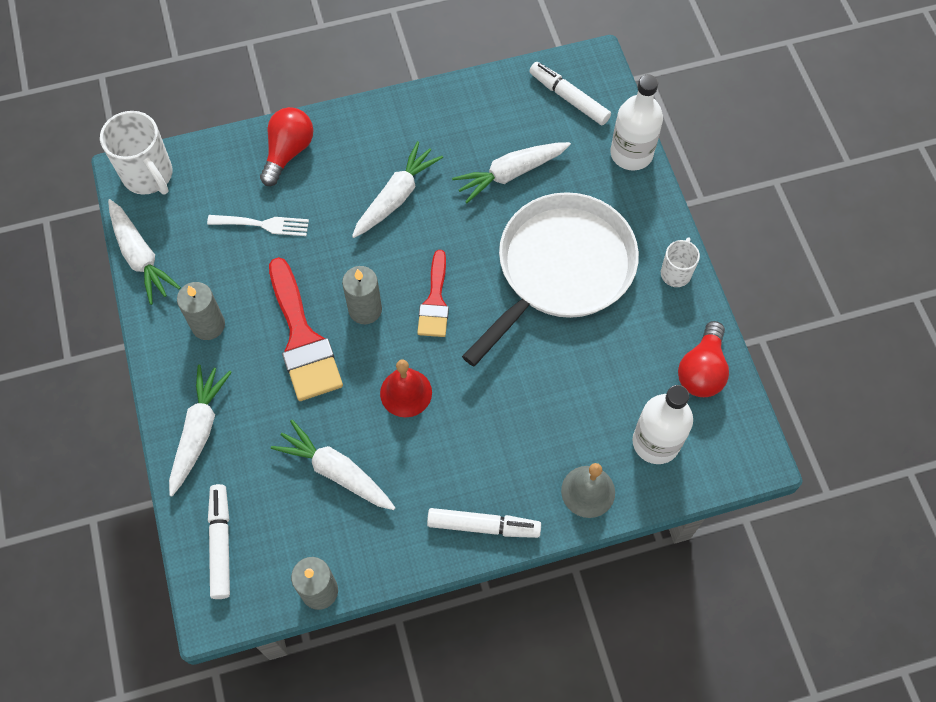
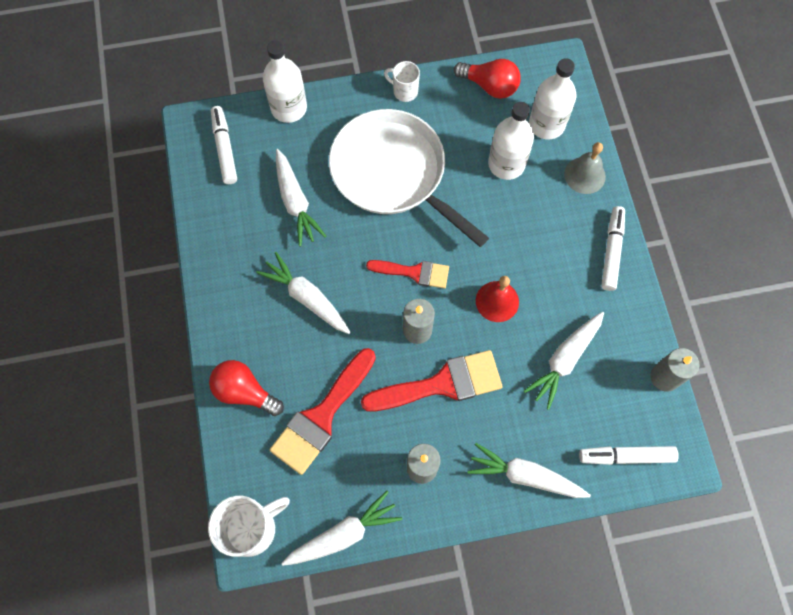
camera: 85 degrees left, 5 degrees up
(263, 224) = (321, 416): white fork -> red brush
(569, 98) = (225, 148): white marker -> white marker turned 120 degrees clockwise
(591, 395) = (506, 164): none -> white bottle

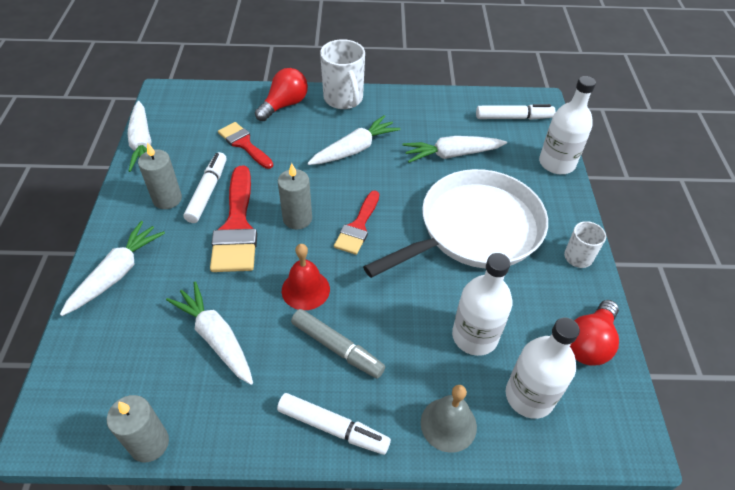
camera: 100 degrees right, 20 degrees down
(252, 528) = (177, 97): white mug -> white mug (344, 99)
(321, 416) = (244, 144): red brush -> red brush, size x0.61
(546, 263) = (337, 348): none -> grey marker
(626, 456) = (84, 371): white marker -> white marker (208, 192)

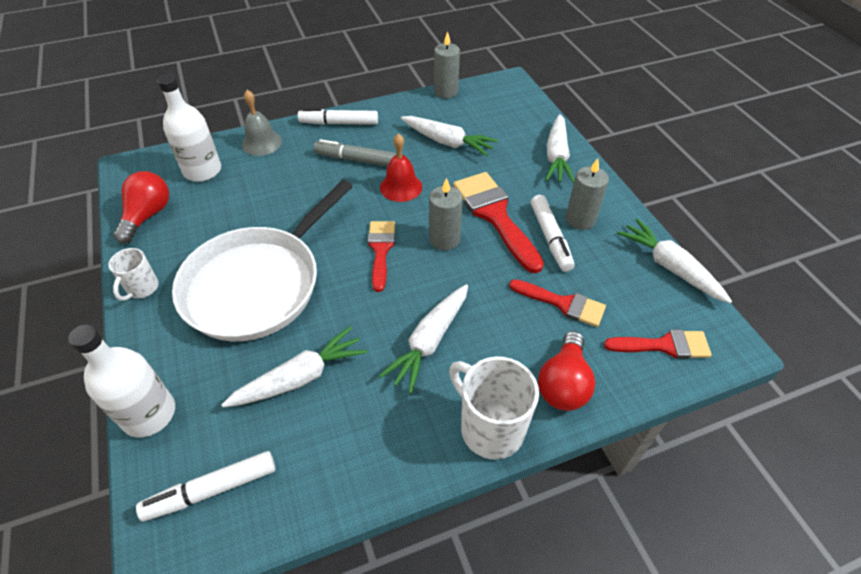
camera: 160 degrees right, 0 degrees up
(204, 104) = (664, 345): none -> red brush
(474, 336) = (248, 194): white bottle -> none

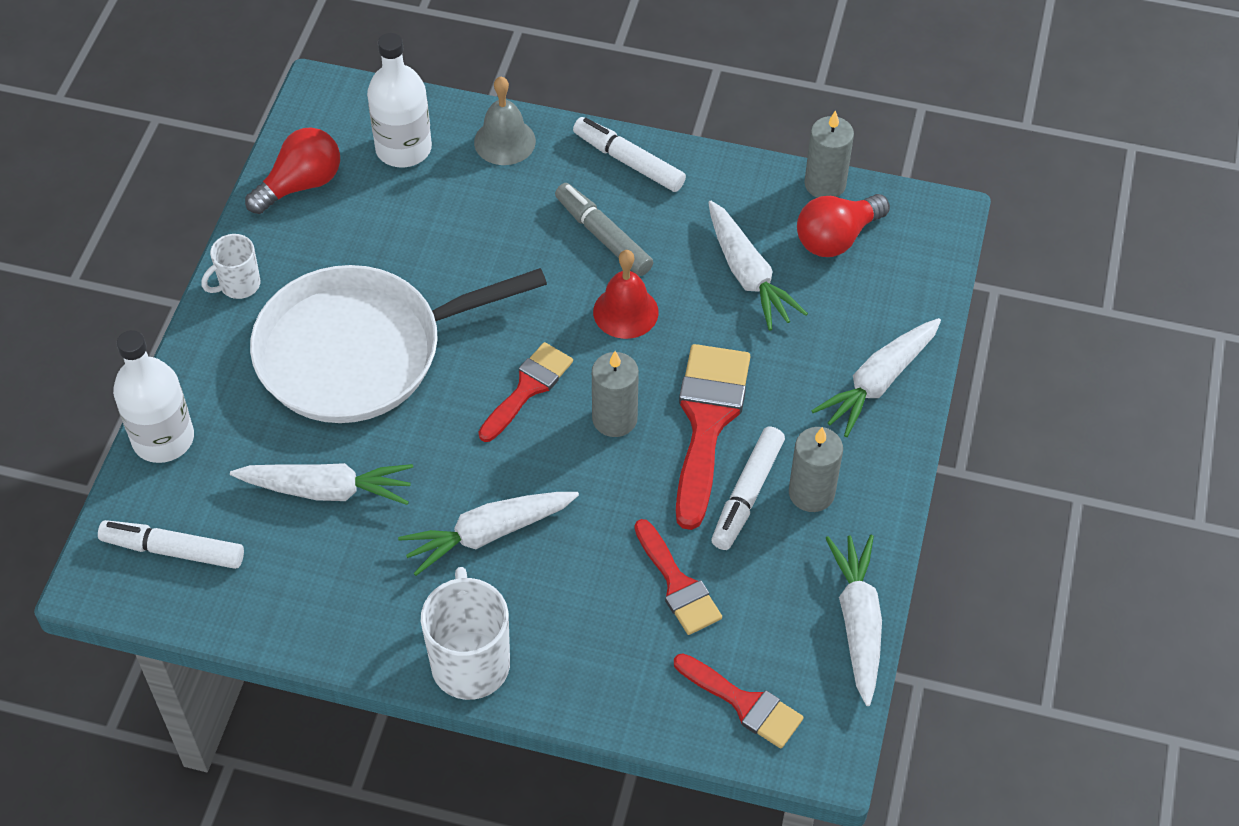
camera: 35 degrees right, 5 degrees up
(563, 383) = (588, 669): red light bulb -> red light bulb (836, 238)

